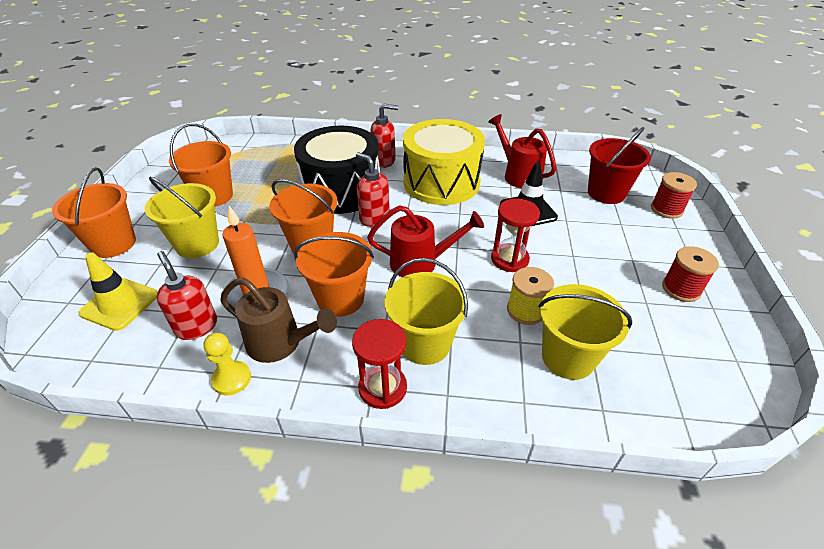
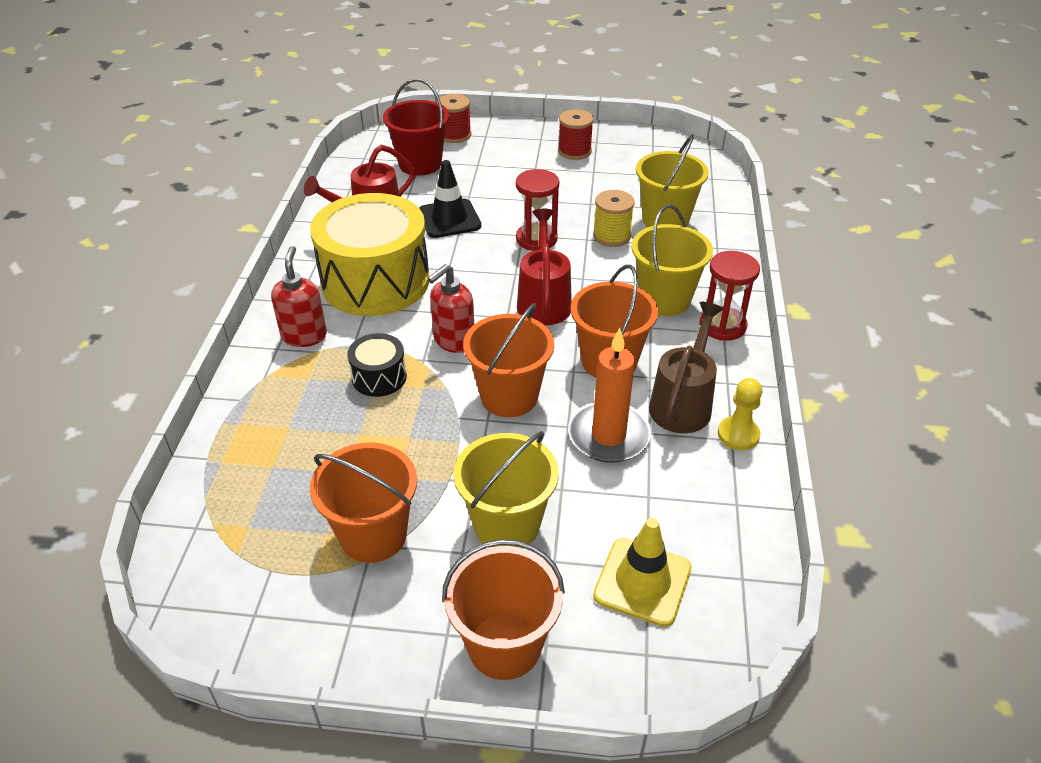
camera: 90 degrees left, 0 degrees up
(196, 326) = (670, 483): red soap dispenser -> none
(341, 190) = (379, 377): black drum -> black drum, size x0.45

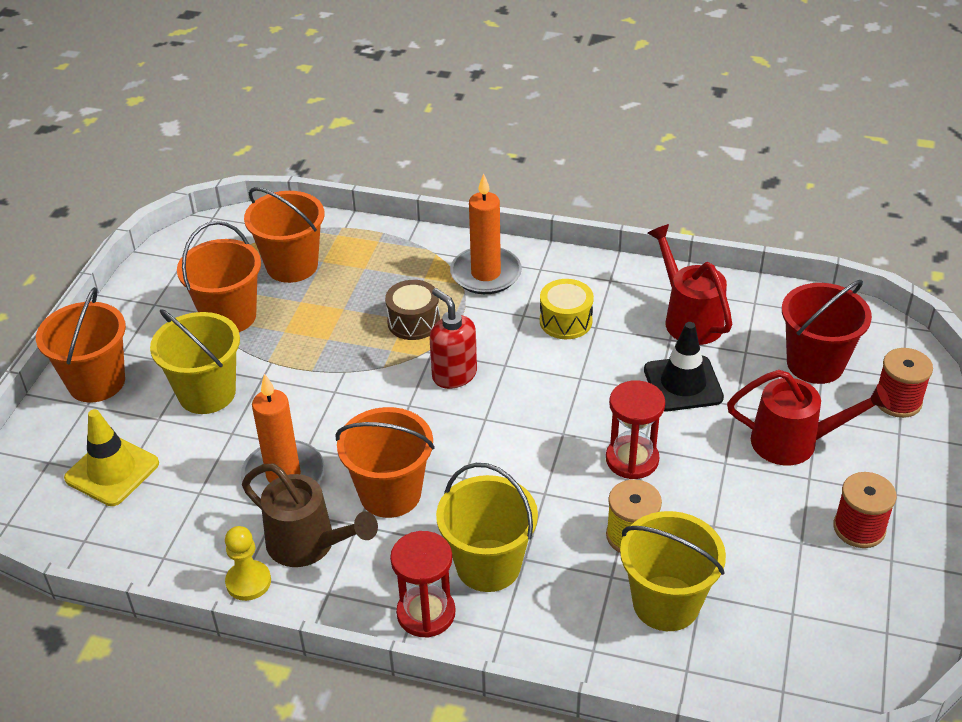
camera: 100 degrees right, 0 degrees up
(304, 336) = (486, 274): red soap dispenser -> orange candle
(375, 281) = (565, 321): yellow drum -> yellow drum, size x0.45
(379, 377) = (413, 322): black drum -> brown drum
(509, 396) = (360, 409): orange bucket -> orange bucket (292, 265)
(544, 301) = (506, 452): red watering can -> red watering can (794, 442)

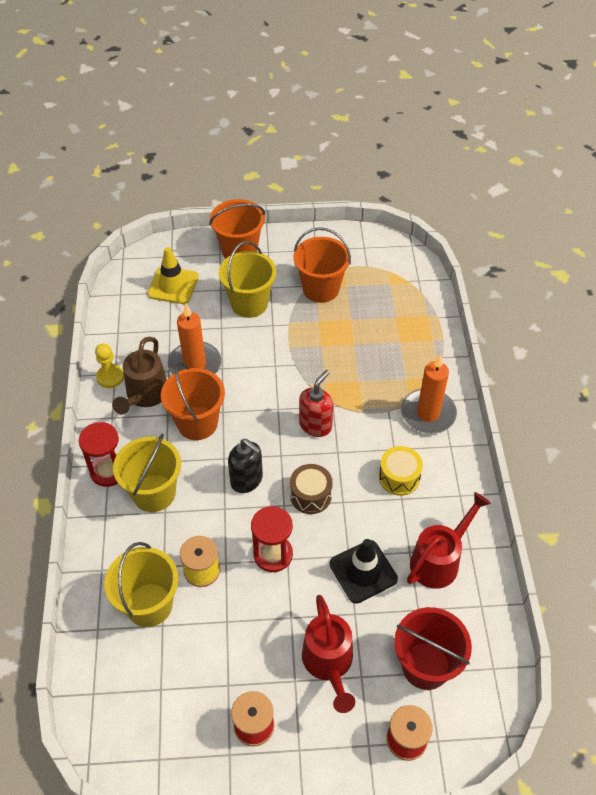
camera: 70 degrees right, 10 degrees up
(292, 265) = (383, 302): orange bucket -> none
(413, 322) = (358, 386): brown drum -> brown drum (310, 495)
(509, 461) = (247, 480): none -> black soap dispenser

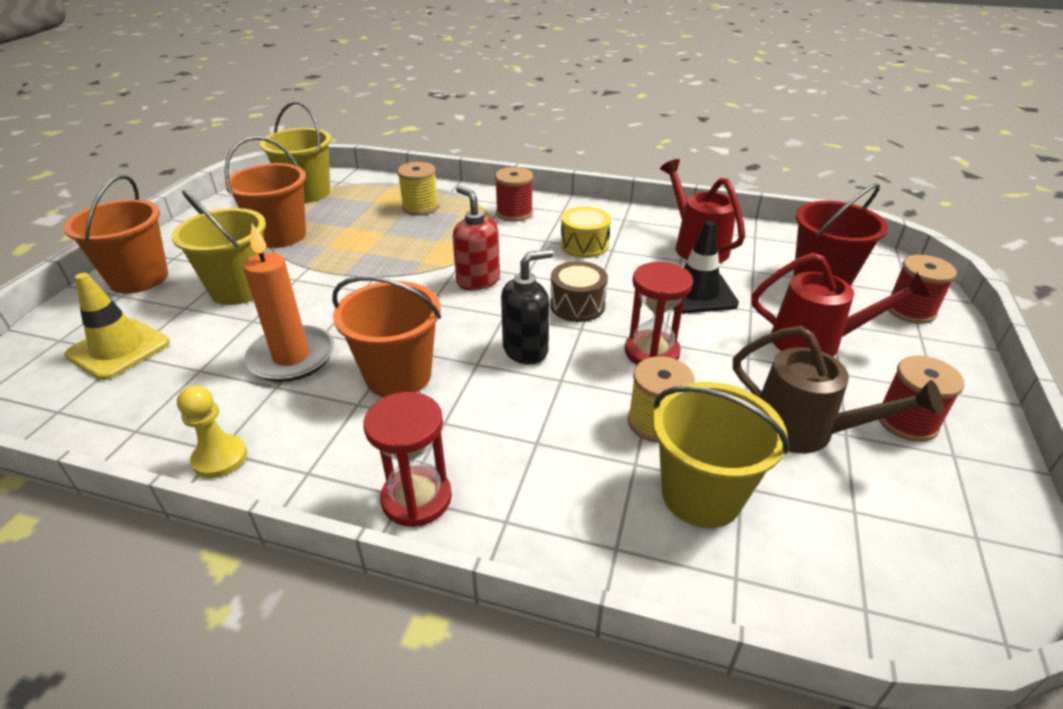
camera: 70 degrees left, 15 degrees down
(145, 396) = (299, 422): brown watering can -> brown watering can (805, 431)
(154, 493) = (495, 448): yellow bucket -> yellow bucket (308, 193)
(404, 349) = (420, 207): none -> yellow spool
(428, 413) = (514, 213): orange candle -> red spool

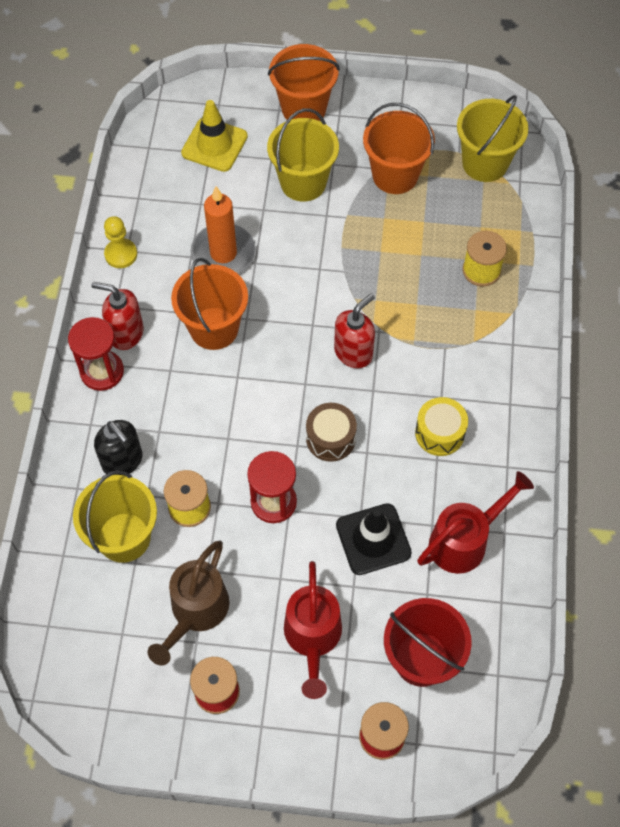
camera: 80 degrees right, 25 degrees up
(362, 464) = (126, 333): none -> red soap dispenser
(514, 213) = (492, 359): red spool -> none
(526, 350) = (259, 408): black soap dispenser -> black soap dispenser (123, 461)

